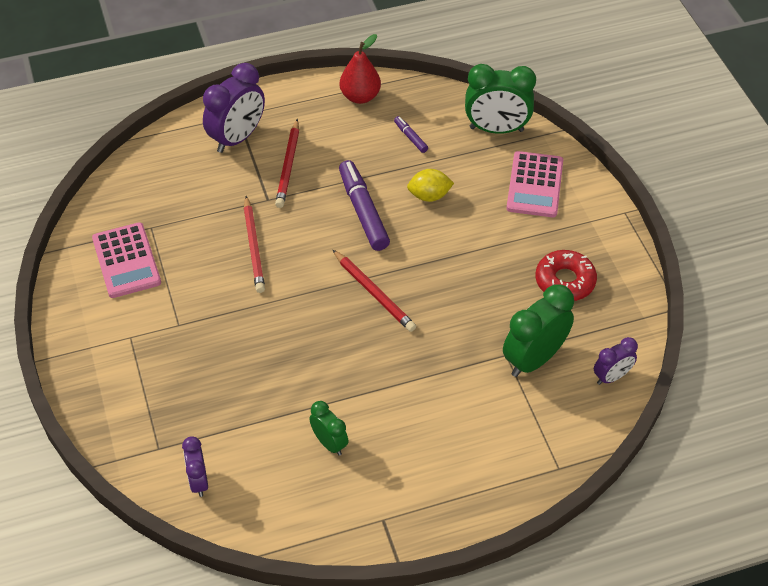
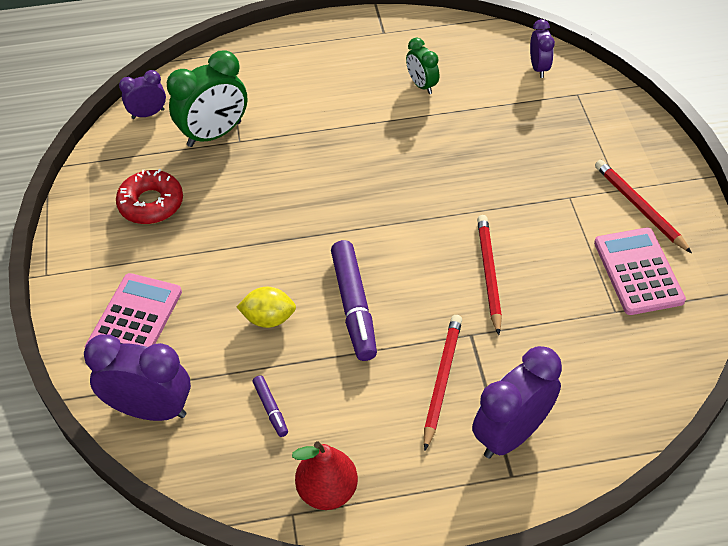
camera: 170 degrees left, 0 degrees up
(374, 293) = (358, 210): red pencil -> red pencil (639, 207)
(496, 129) = (150, 409): green clock -> purple clock

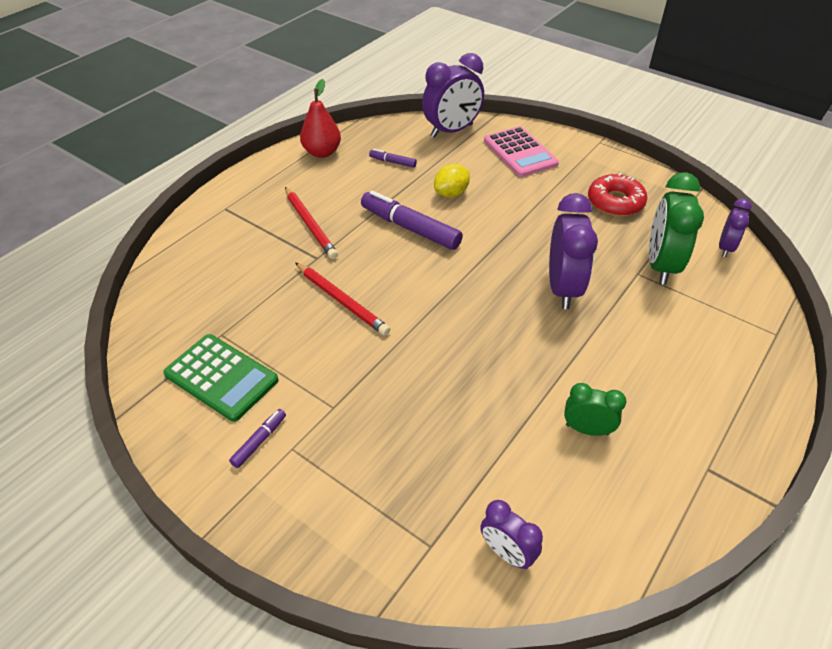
camera: 135 degrees right, 5 degrees down
(511, 434) = (241, 224): purple clock -> purple clock (563, 288)
(638, 271) = (221, 377): pink calculator -> green calculator
(639, 207) = (259, 441): red pencil -> purple marker

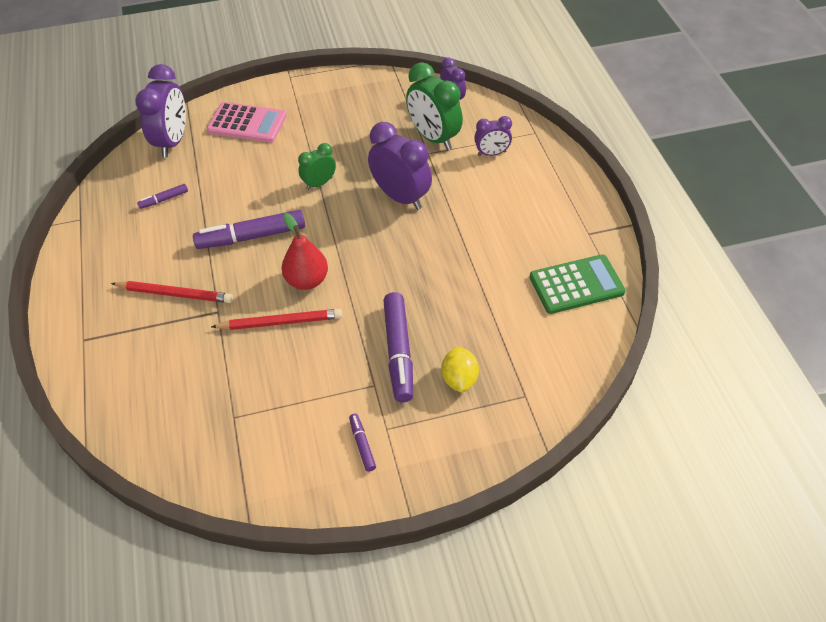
camera: 50 degrees left, 5 degrees up
(221, 377) = (279, 438): green calculator -> green calculator (576, 285)
(322, 152) = (93, 235): red pear -> red pear (307, 280)
(387, 401) = (398, 351): none -> purple marker
(451, 193) = (243, 190): yellow lemon -> yellow lemon (459, 379)
(507, 553) = (560, 361): purple clock -> purple clock (491, 153)
(587, 429) = (516, 266): green clock -> green clock (319, 183)
(615, 202) = (356, 115): red donut -> none

